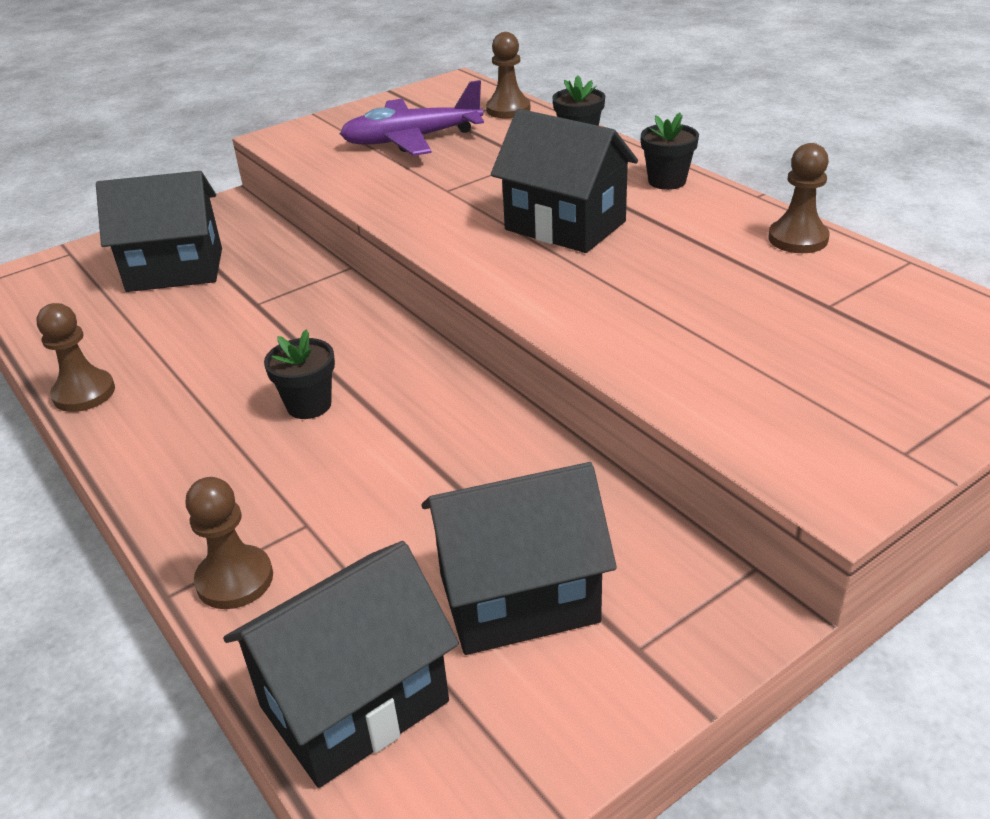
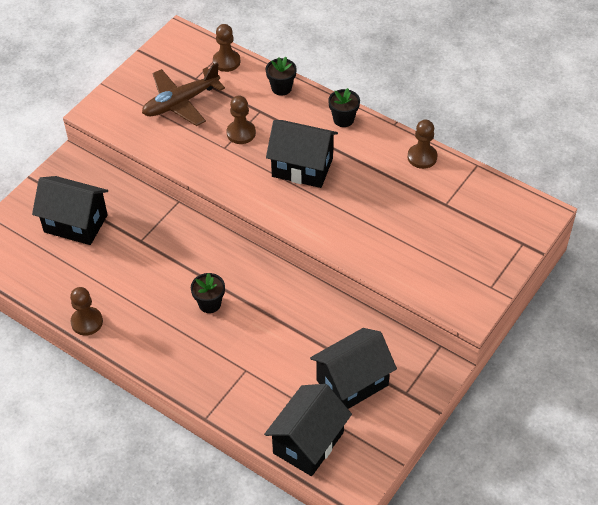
camera: 20 degrees left, 15 degrees up
(175, 270) = (75, 223): black house -> black house turned 45 degrees clockwise
(235, 579) = (230, 404): brown pawn -> brown pawn (241, 133)
(412, 140) = (181, 102): purple plane -> brown plane

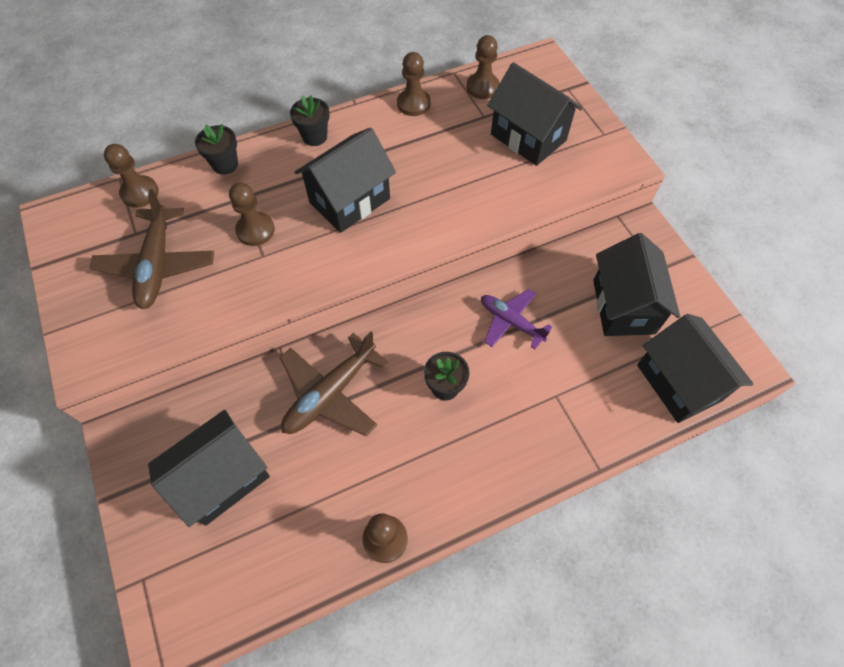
camera: 60 degrees left, 10 degrees up
(164, 245) = (330, 393): none -> brown plane
(288, 318) = (511, 322): none -> purple plane
(446, 240) = (528, 137): none -> black house
(476, 189) = (482, 87): none -> brown pawn

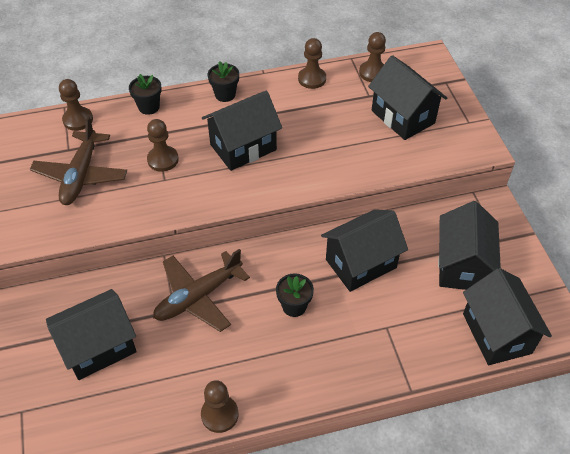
camera: 10 degrees right, 10 degrees down
(511, 322) = (361, 263): purple plane -> black house

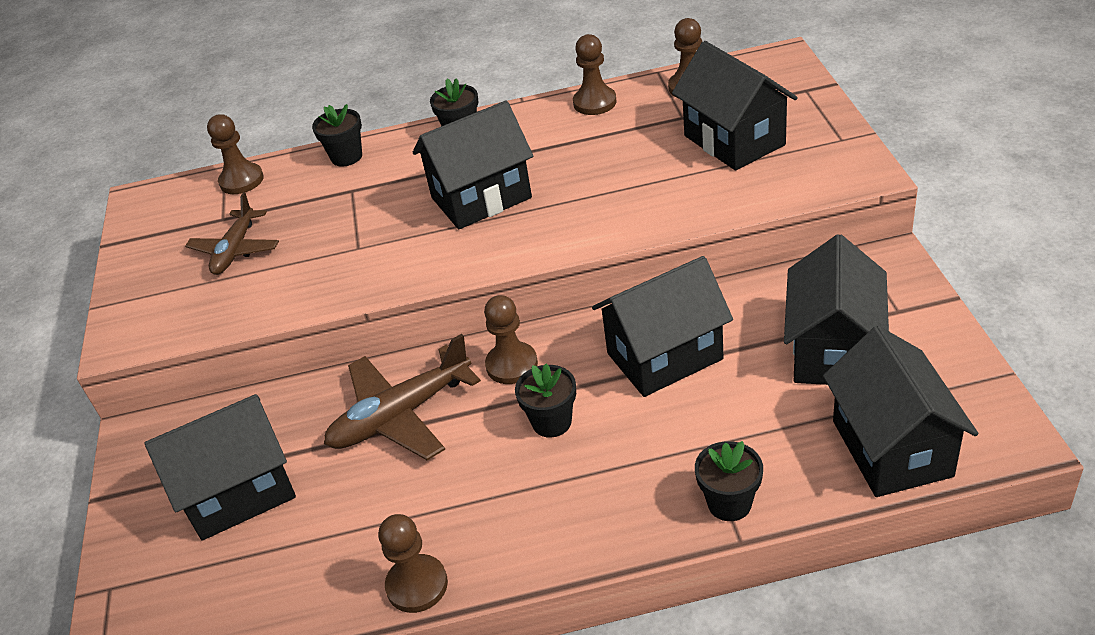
camera: 10 degrees right, 10 degrees down
(81, 175) = (235, 250): brown plane -> brown plane, size x0.67
(163, 160) = (358, 222): brown pawn -> brown pawn (512, 365)
(404, 366) = (729, 503): none -> black flower pot

